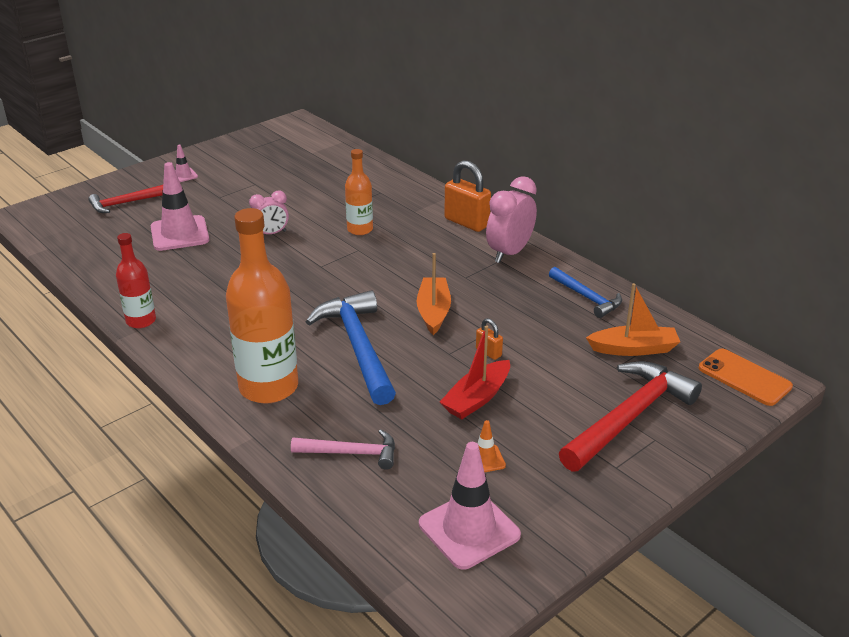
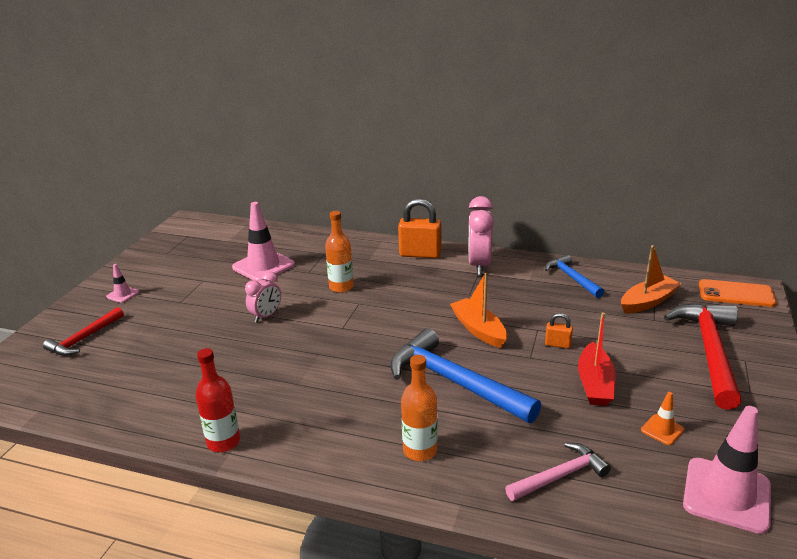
camera: 30 degrees left, 5 degrees down
(179, 234) = (175, 346): pink traffic cone -> pink traffic cone (263, 266)
(268, 387) = (420, 450): orange bottle -> orange bottle, size x0.55
(587, 297) = (572, 278): blue hammer -> blue hammer turned 135 degrees counterclockwise

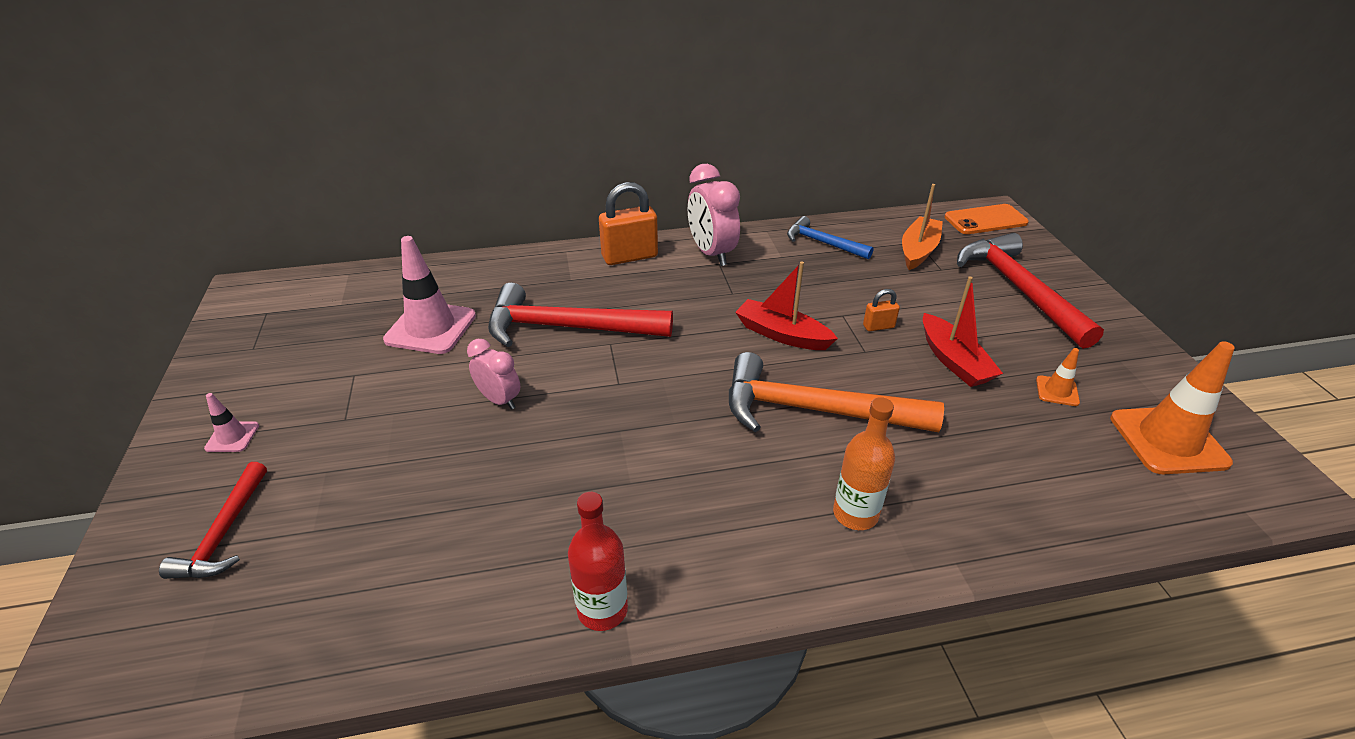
camera: 30 degrees left, 10 degrees up
(266, 316) = (499, 400): pink clock -> pink clock turned 60 degrees counterclockwise
(341, 287) = (567, 327): orange bottle -> red hammer
(454, 381) = (814, 410): blue hammer -> orange hammer
(478, 329) = (782, 334): orange boat -> red boat
(560, 476) = (1019, 483): pink hammer -> none
(726, 495) = (1168, 440): pink traffic cone -> orange traffic cone

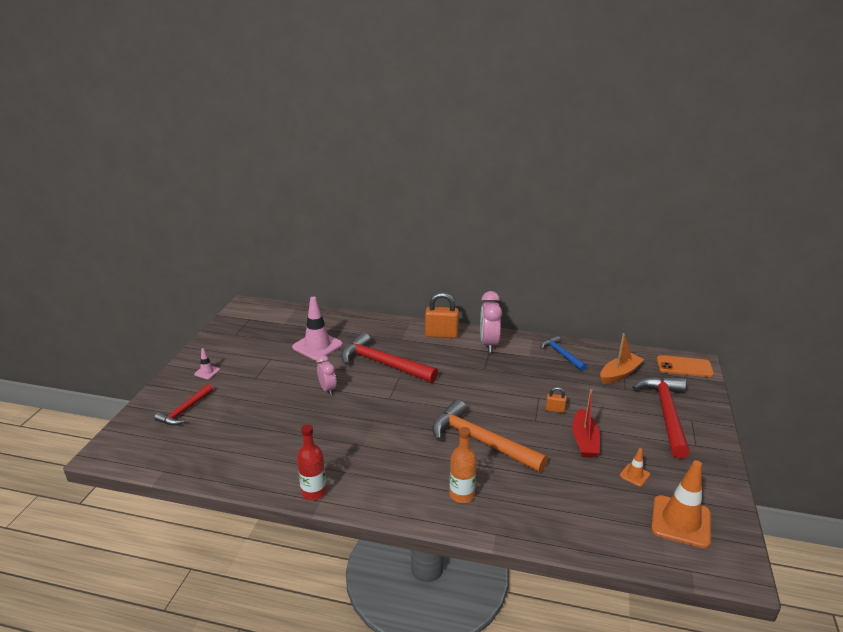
camera: 25 degrees right, 10 degrees down
(782, 334) = (494, 398): red boat -> none

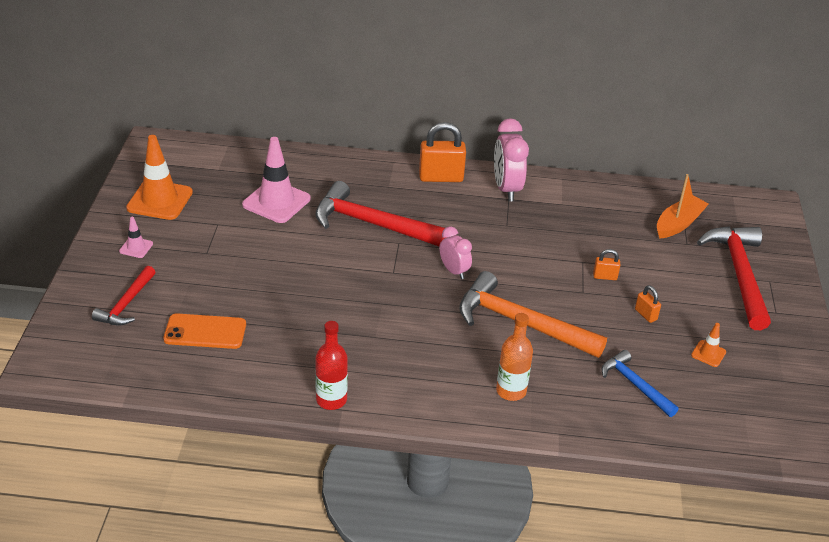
camera: 10 degrees left, 10 degrees up
(327, 389) = (309, 264): pink clock -> pink clock (454, 271)
(561, 354) = (602, 200): blue hammer -> blue hammer (635, 385)
(584, 440) = (645, 315): red boat -> orange padlock
(680, 521) = (764, 404): orange traffic cone -> orange traffic cone (160, 200)
(684, 367) = (757, 210): orange phone -> orange phone (205, 332)

